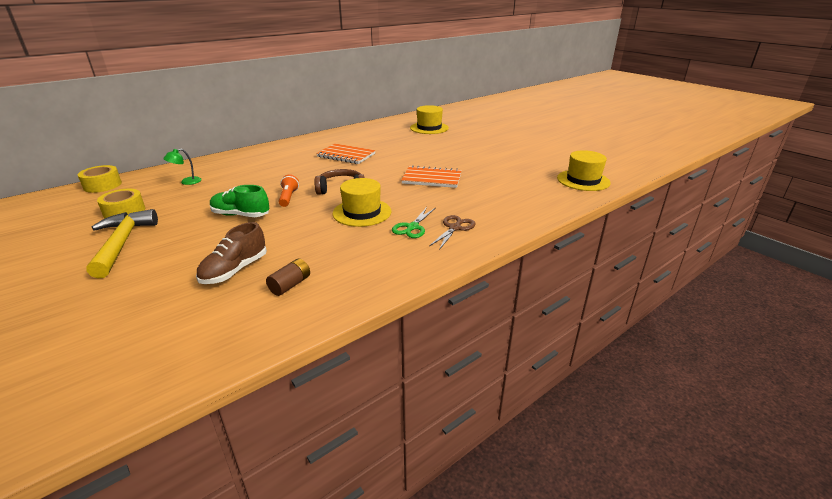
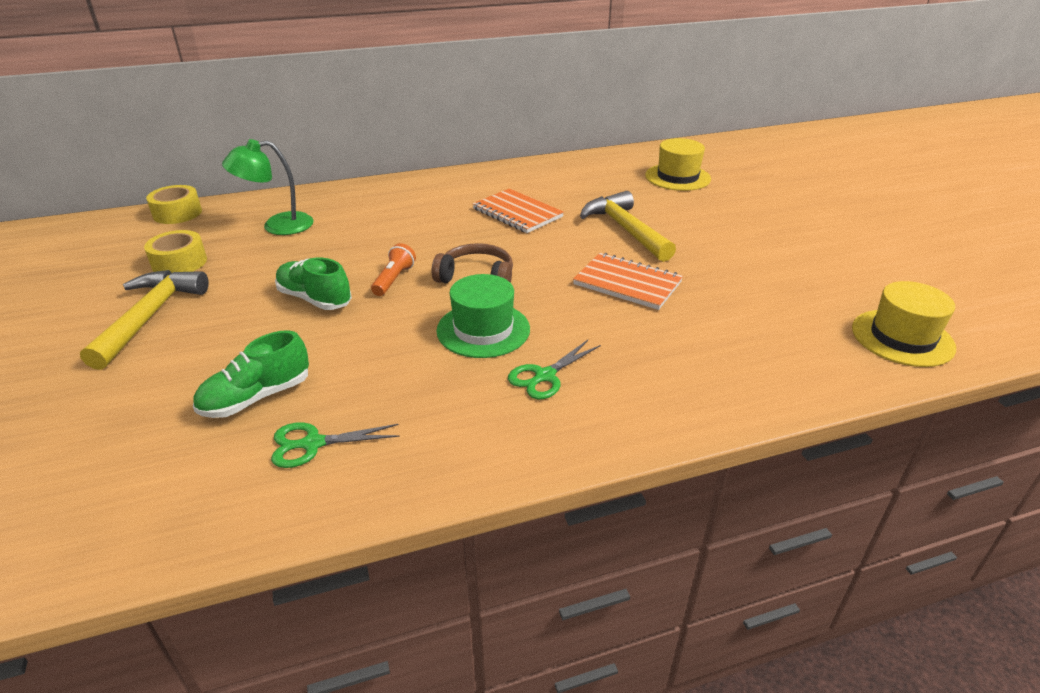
camera: 20 degrees right, 5 degrees up
(186, 182) = (277, 226): green lamp -> green lamp, size x1.75
(235, 270) = (256, 397): brown shoe -> green shoe
(290, 285) = (313, 444): brown battery -> green scissors
(362, 212) = (483, 330): yellow hat -> green hat
(415, 155) = (625, 229): none -> yellow hammer
(455, 228) = (612, 393): brown scissors -> none

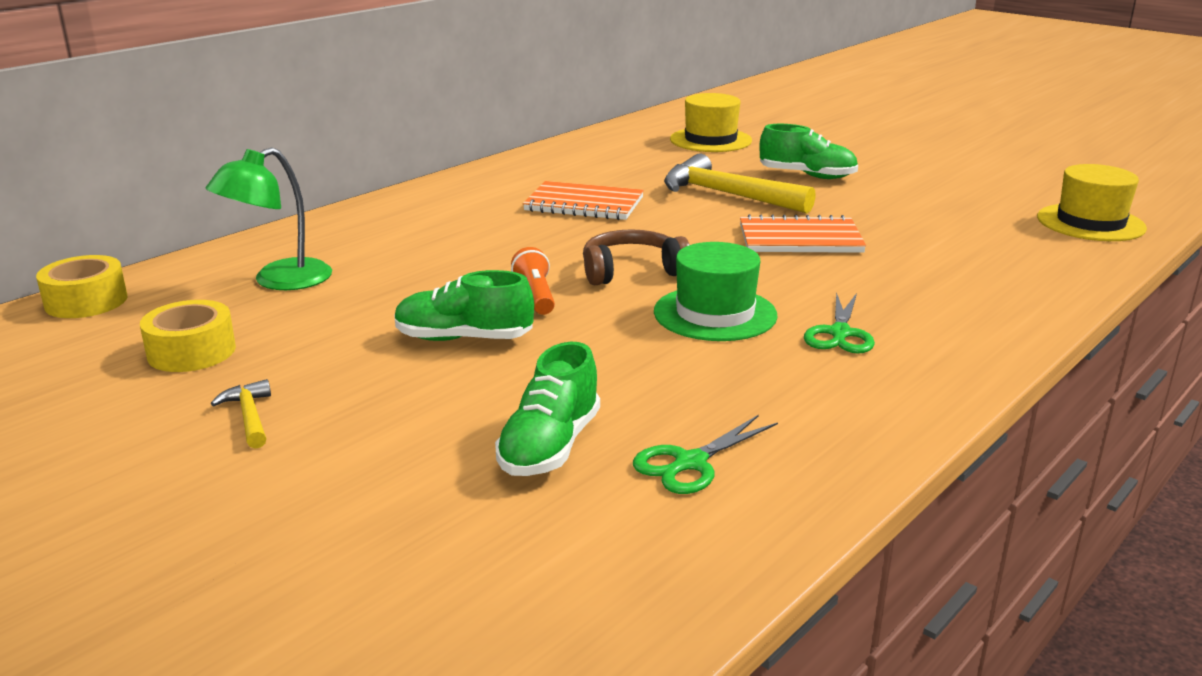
camera: 30 degrees left, 10 degrees down
(150, 316) = (249, 416): yellow hammer -> yellow hammer, size x0.46
(709, 227) = (807, 176): none -> green shoe

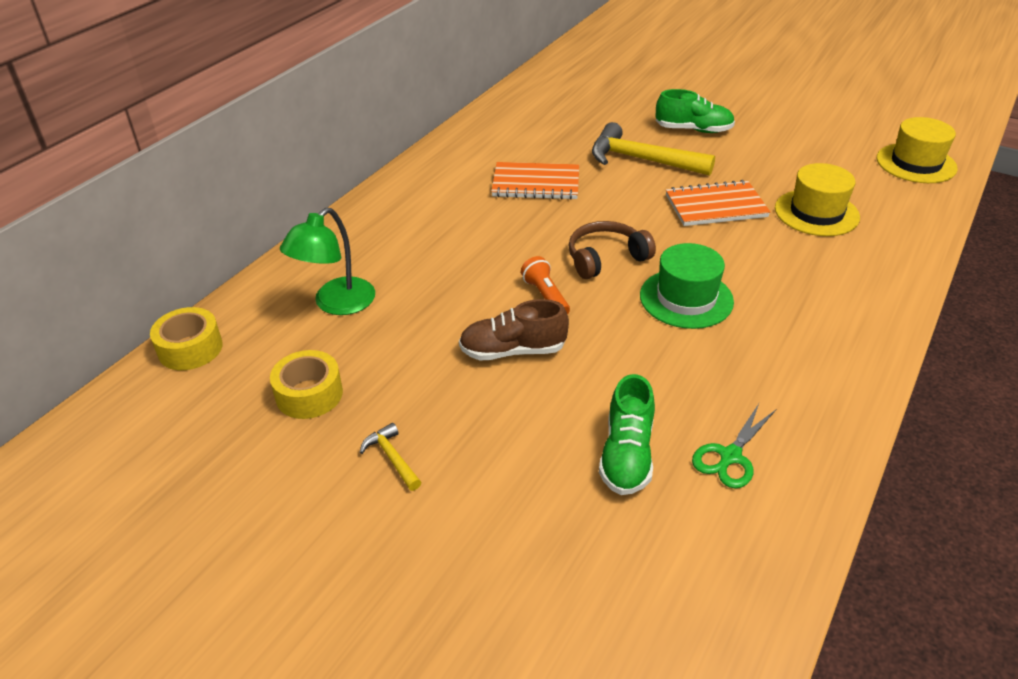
camera: 10 degrees left, 15 degrees up
(464, 339) = (513, 351): green shoe -> brown shoe
(710, 140) = (602, 93): yellow hat -> yellow hat (816, 213)
(839, 333) = (782, 308): green scissors -> none

